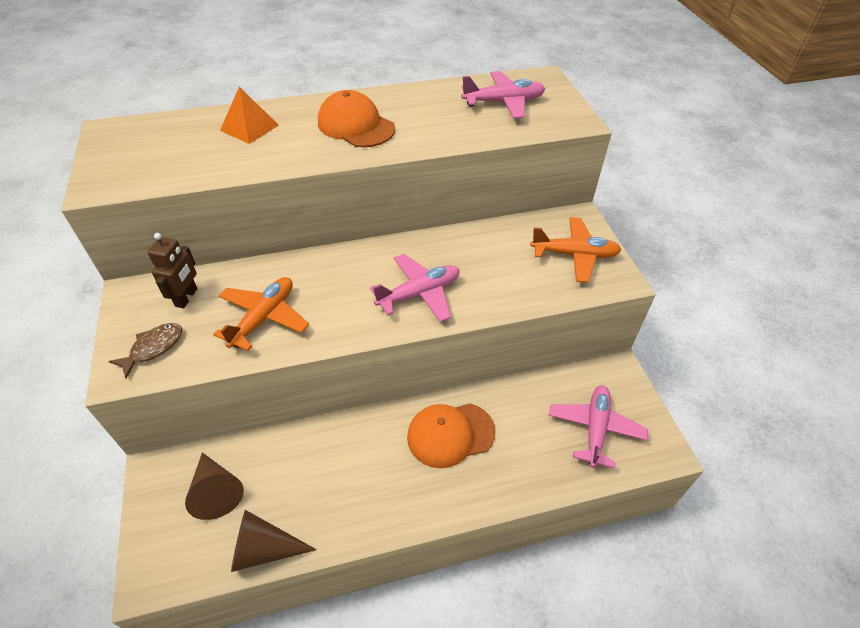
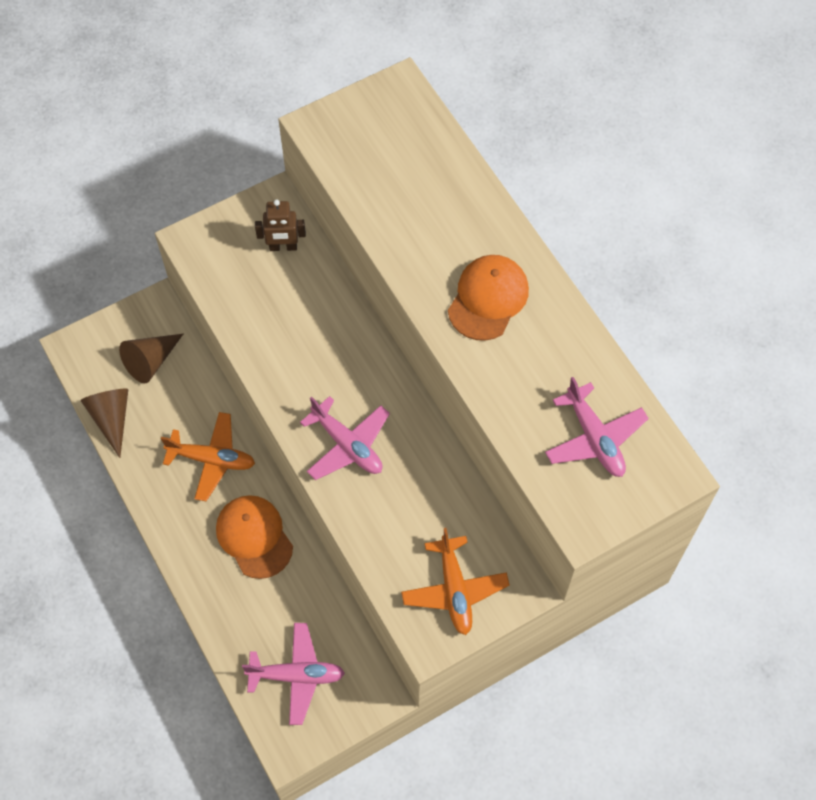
camera: 75 degrees right, 15 degrees up
(153, 348) = (220, 250): brown fish -> none
(249, 127) = (448, 203): orange pyramid -> none
(264, 318) = (277, 320): orange plane -> orange plane (212, 459)

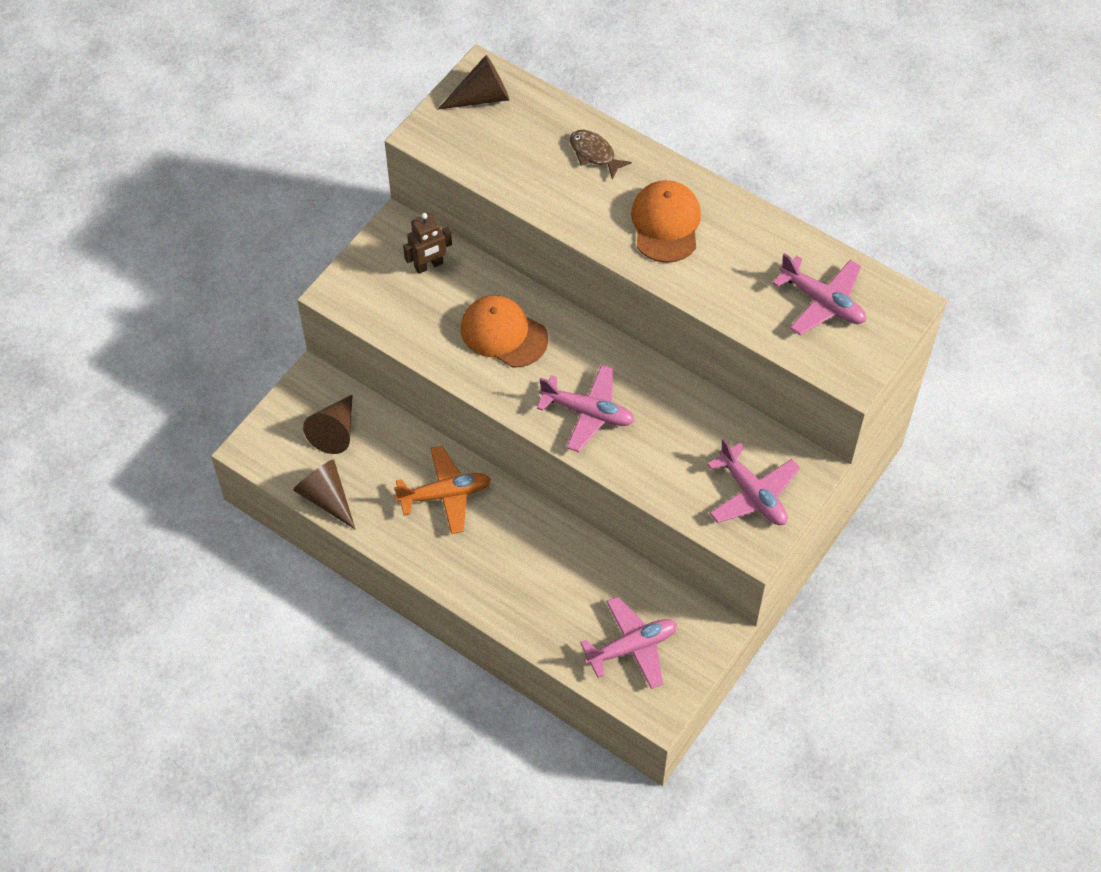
camera: 25 degrees left, 5 degrees down
(254, 537) = (524, 545): orange cap -> orange cap (503, 333)
(386, 110) = (481, 97): none -> brown cone
(454, 590) = (752, 494): orange plane -> pink plane
(459, 204) = (594, 154): none -> brown fish

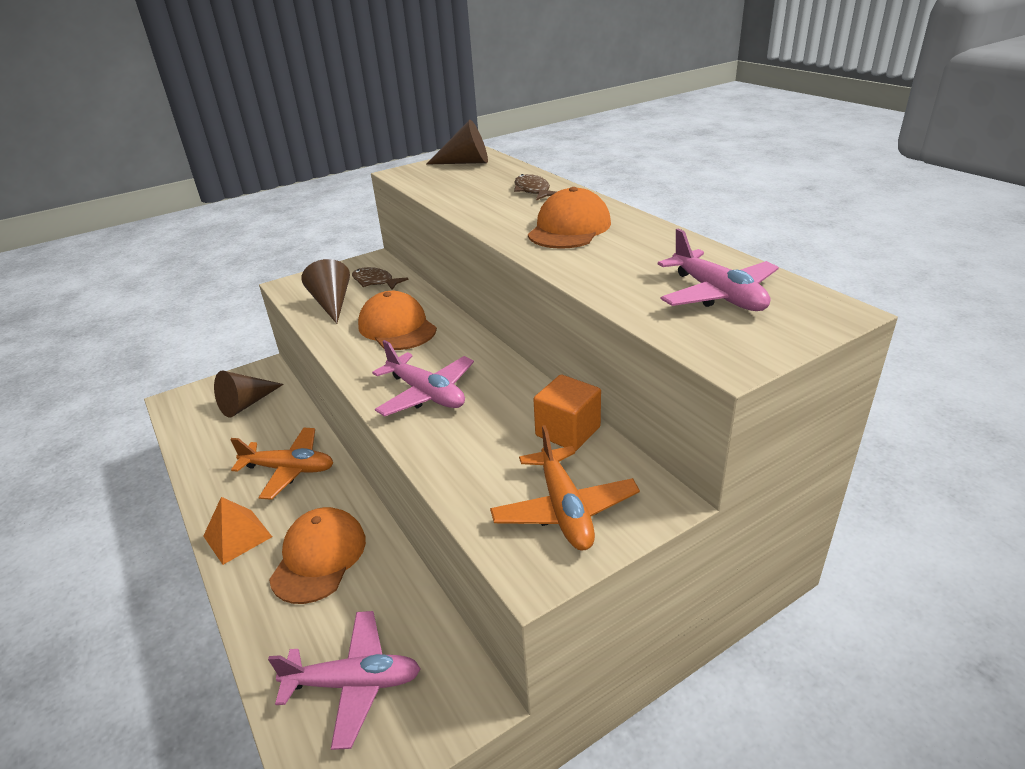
camera: 25 degrees right, 25 degrees down
(326, 498) = (192, 446): brown cone -> brown cone (332, 303)
(429, 265) = (375, 282): brown robot -> brown fish
(454, 571) = (237, 536): none -> orange pyramid
(538, 567) = (319, 557): none -> orange cap
(722, 421) = (568, 431): none -> orange cube
(752, 494) = (564, 509): pink plane -> orange plane

